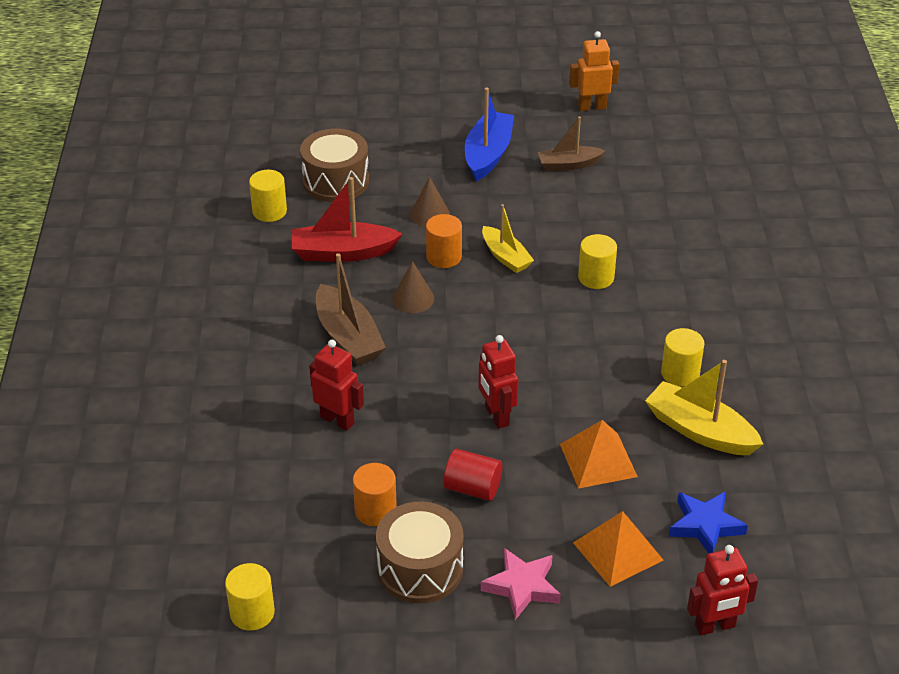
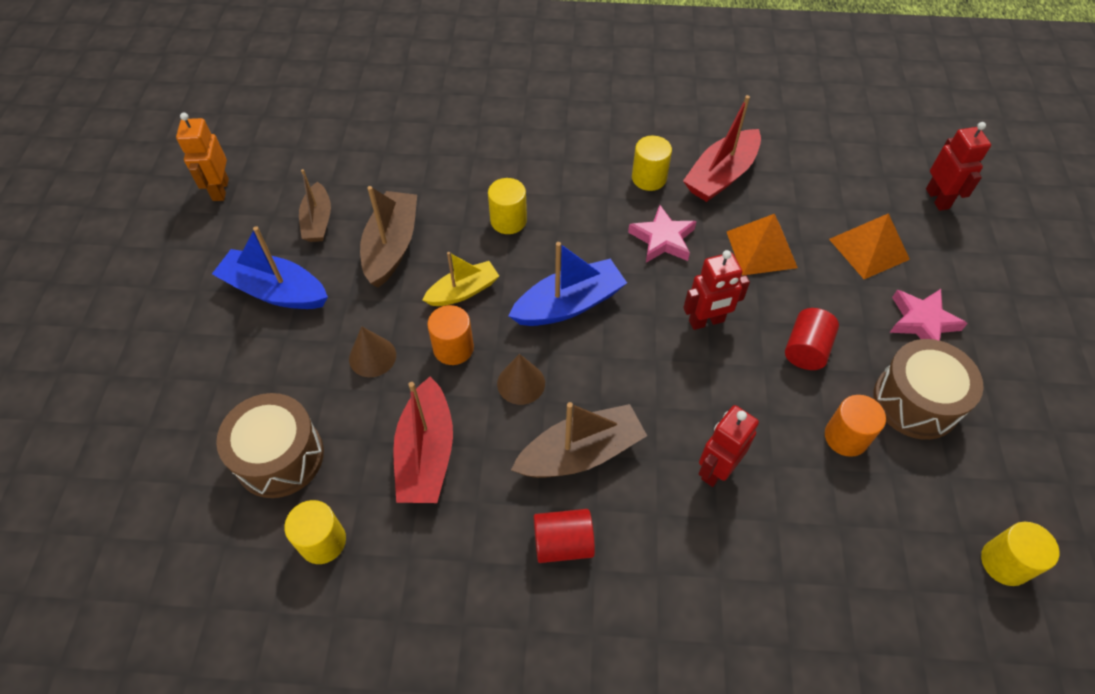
camera: 85 degrees left, 15 degrees up
(269, 331) = (563, 543): none -> red cylinder
(502, 322) = (568, 304): none -> blue boat
(548, 210) = (391, 246): none -> brown boat
(596, 385) = (662, 239): none -> pink star
(700, 431) = (721, 175): yellow boat -> red boat
(705, 525) = (831, 188): blue star -> none

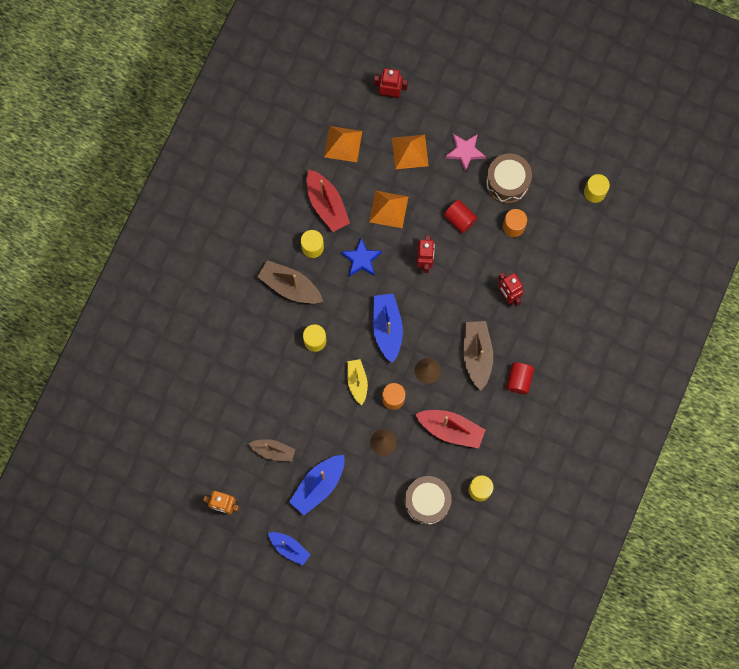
camera: 70 degrees left, 20 degrees up
(163, 283) = (289, 548): none -> blue boat
(391, 246) = (309, 413): brown boat -> brown boat (290, 286)
(662, 239) = (361, 259): pink star -> blue star
(822, 168) = (343, 144): none -> orange pyramid

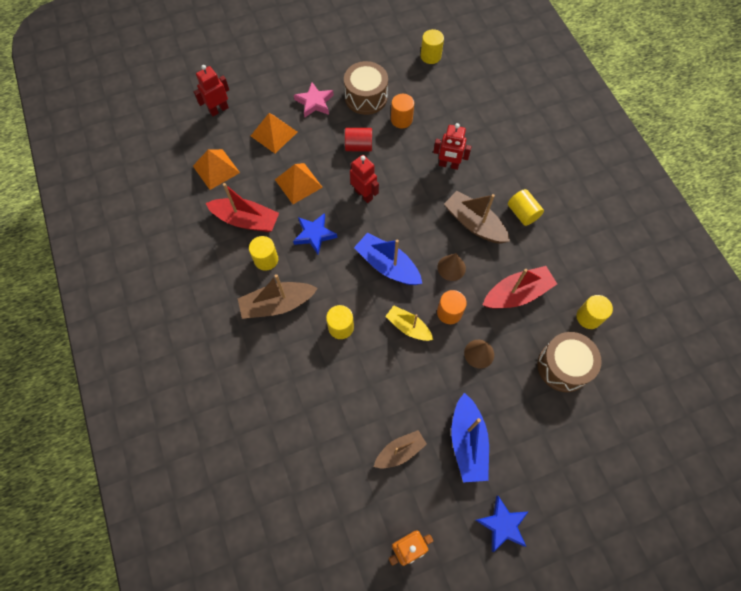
camera: 45 degrees left, 10 degrees down
(289, 548) = (502, 524): blue boat -> blue star
(519, 380) = (522, 213): red cylinder -> yellow cylinder

